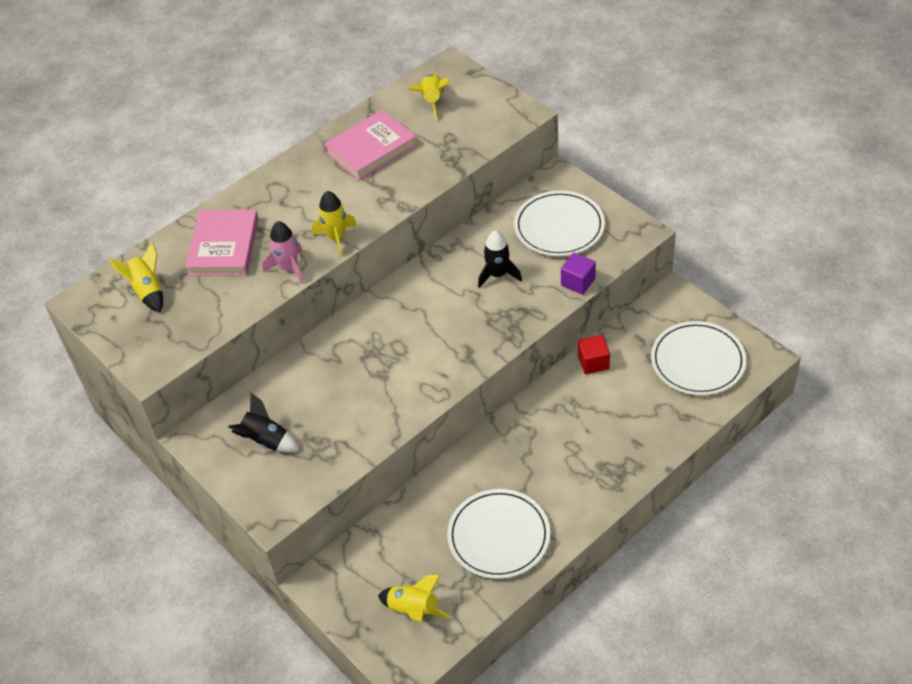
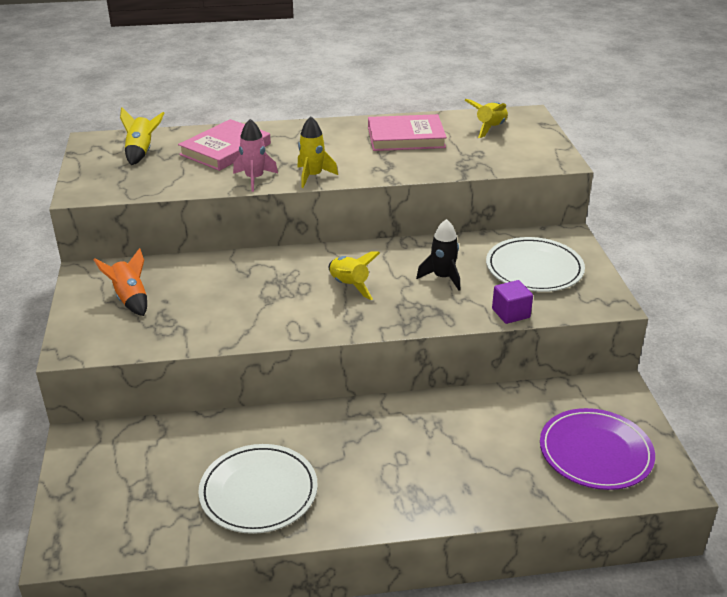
camera: 30 degrees right, 15 degrees down
(266, 440) = (130, 299): black rocket -> orange rocket
(413, 610) = (124, 507): yellow rocket -> yellow rocket (349, 286)
(593, 362) = (488, 402): red cube -> none
(697, 361) = (595, 452): white plate -> purple plate

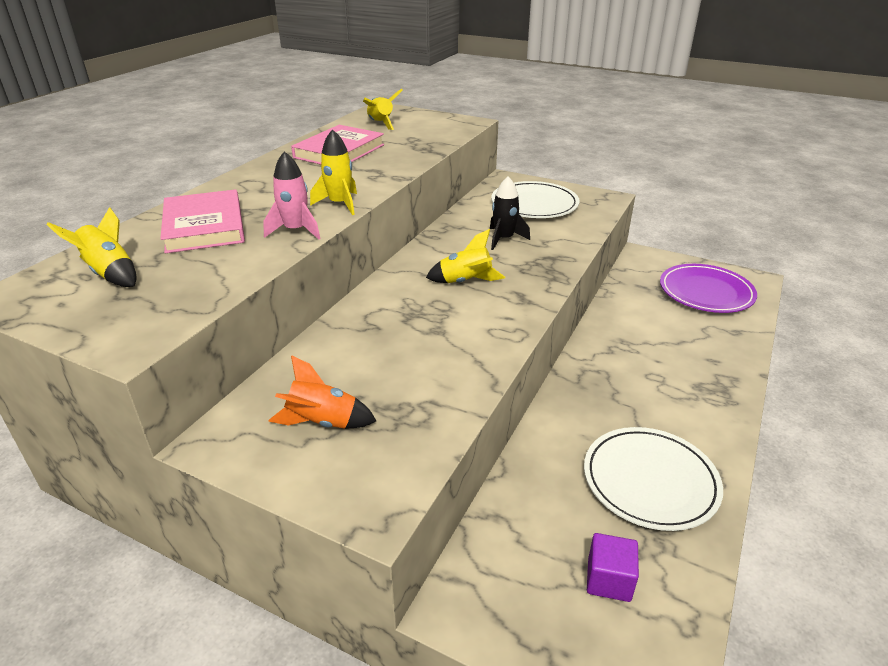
camera: 55 degrees left, 0 degrees up
(510, 313) = (583, 233): purple cube -> purple cube (609, 580)

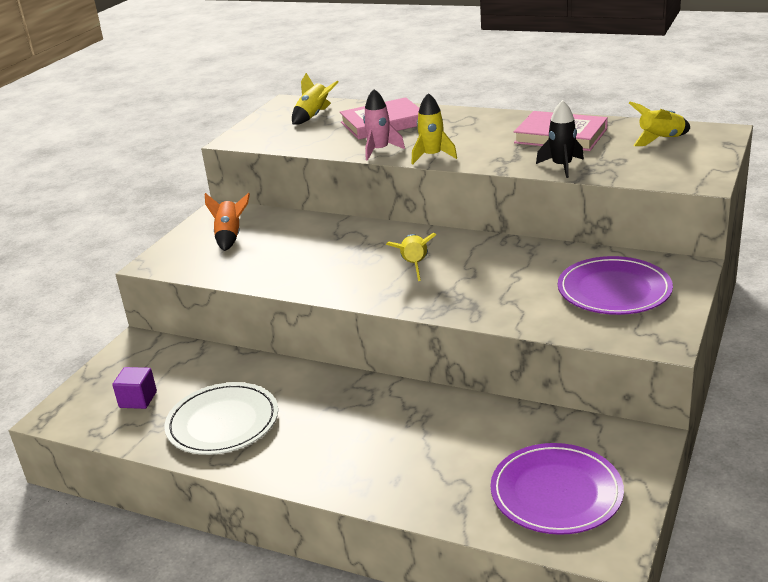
camera: 90 degrees right, 5 degrees down
(504, 239) = (509, 278): black rocket -> black rocket (562, 166)
(534, 204) = (614, 290): white plate -> purple plate

